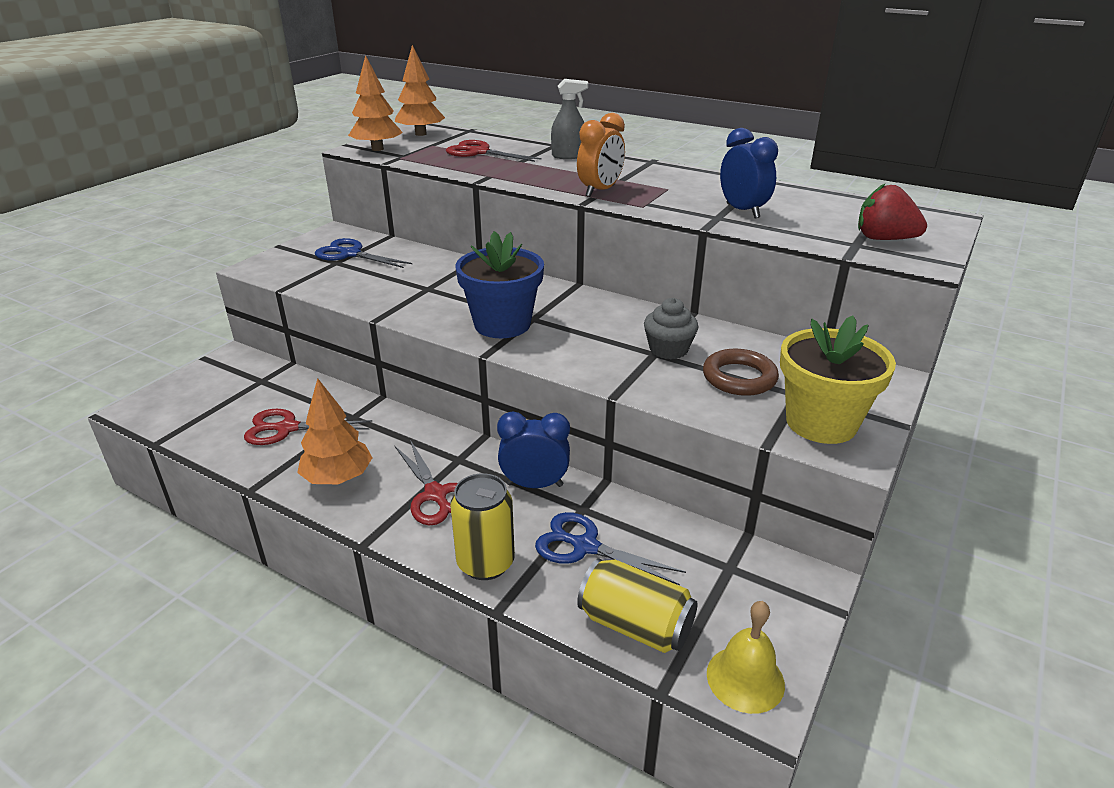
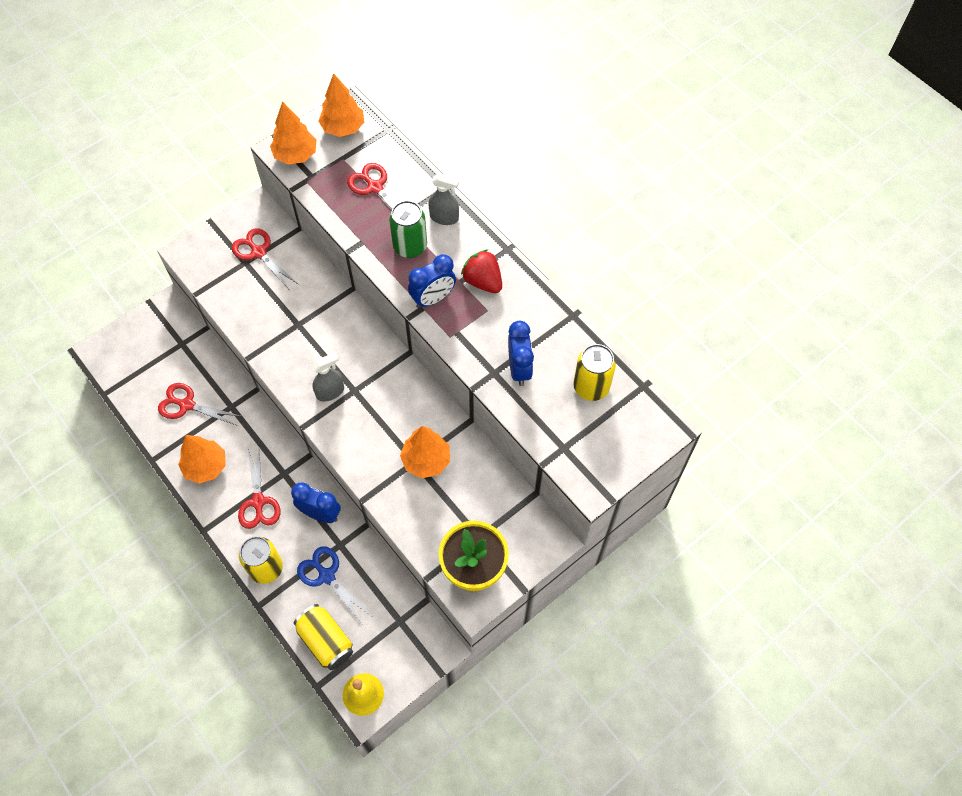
camera: 20 degrees right, 30 degrees up
(350, 254) = (258, 252): blue scissors -> red scissors
(502, 324) = (330, 392): blue flower pot -> grey spray bottle
(546, 172) = (410, 247): none -> green can
(600, 191) = (433, 298): orange clock -> blue clock
(668, 349) = (426, 460): grey cupcake -> orange tree
(739, 378) = (453, 507): brown ring -> none
(833, 209) = (591, 387): none -> yellow can
(884, 239) = (590, 447): red strawberry -> red strawberry (483, 281)

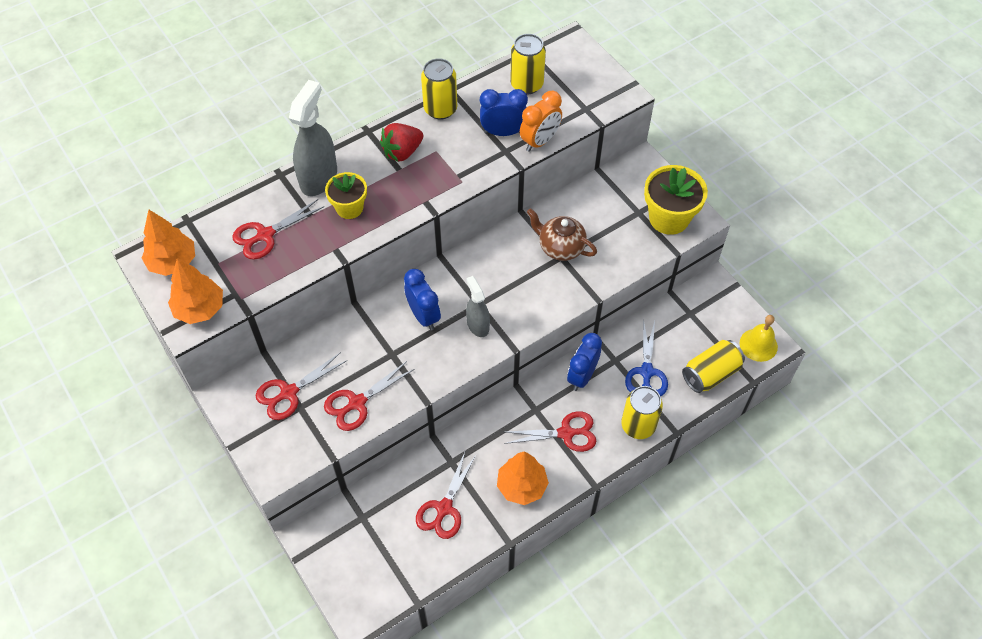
camera: 85 degrees left, 5 degrees down
(248, 304) = (357, 403): none -> red scissors
(326, 576) = (646, 372): blue scissors -> blue scissors turned 45 degrees counterclockwise
(410, 247) = (349, 208): green can -> yellow flower pot
(426, 460) = (560, 247): orange tree -> brown teapot
(433, 298) = (416, 192): blue clock -> blue clock (424, 316)
(444, 218) = (319, 178): grey spray bottle -> grey spray bottle, size x1.68
(511, 404) = (540, 141): none -> orange clock
(544, 309) = (440, 109): none -> yellow can

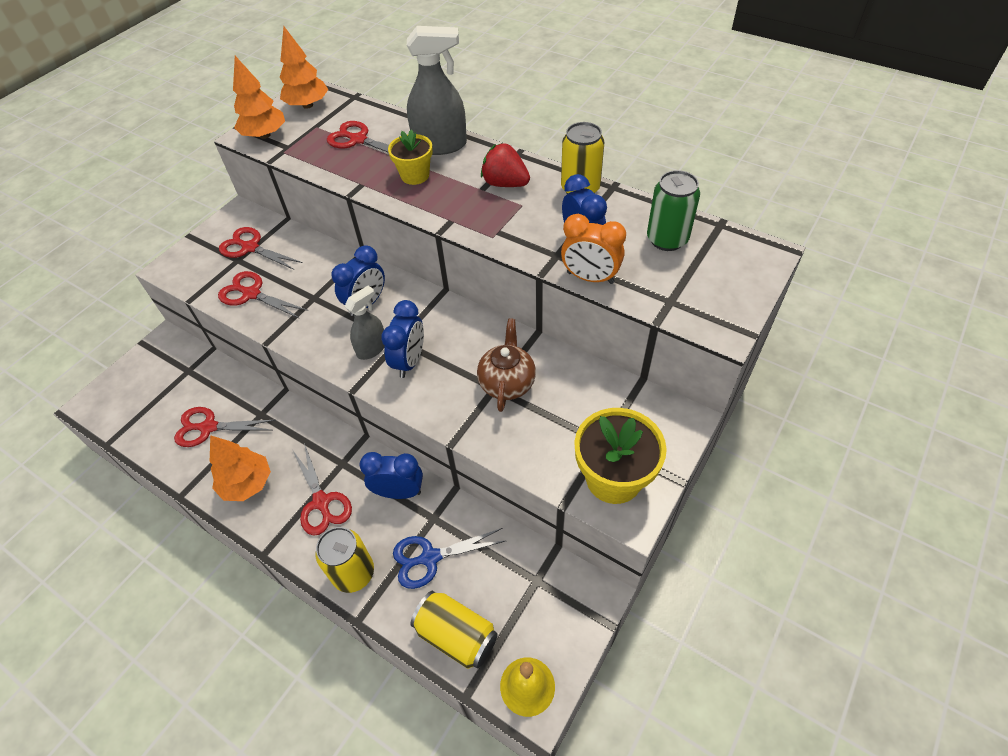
camera: 70 degrees right, 5 degrees down
(506, 303) = (409, 361): none -> blue clock
(526, 84) = (667, 239): yellow can -> green can

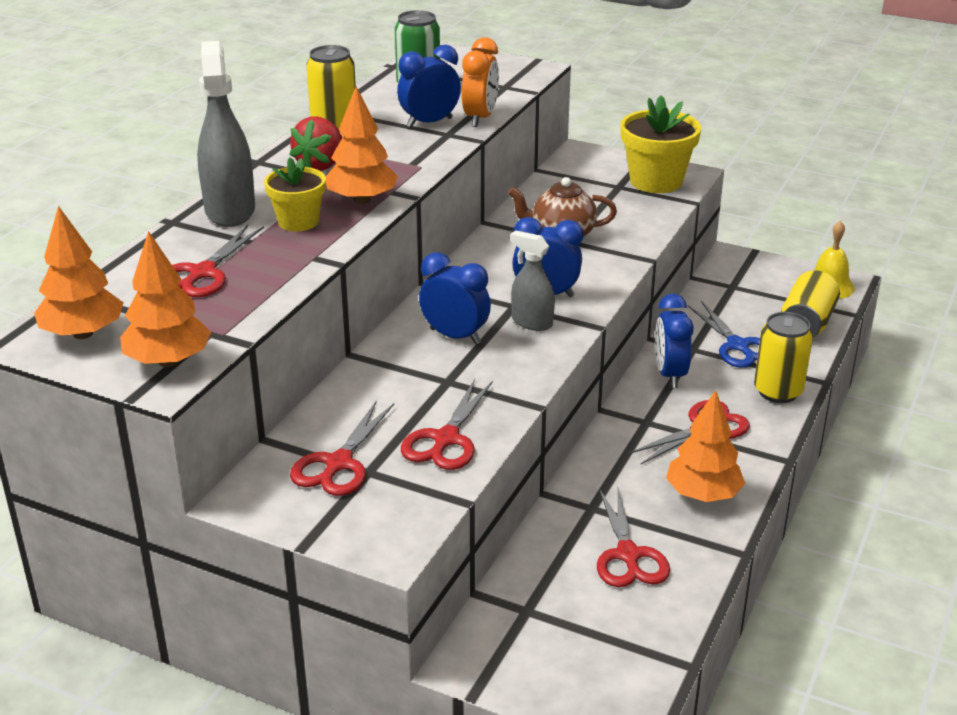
camera: 100 degrees left, 20 degrees down
(440, 205) = (362, 200): none -> orange tree

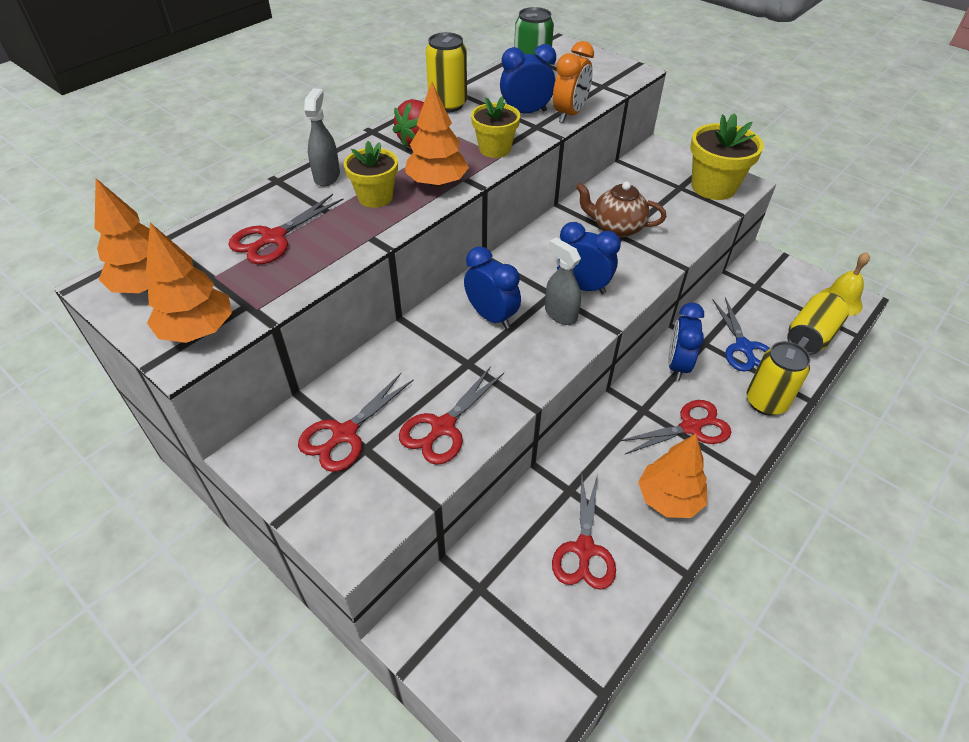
camera: 15 degrees right, 15 degrees up
(230, 210) = (327, 176): grey spray bottle -> grey spray bottle, size x0.59
(411, 161) = (495, 149): none -> yellow flower pot

